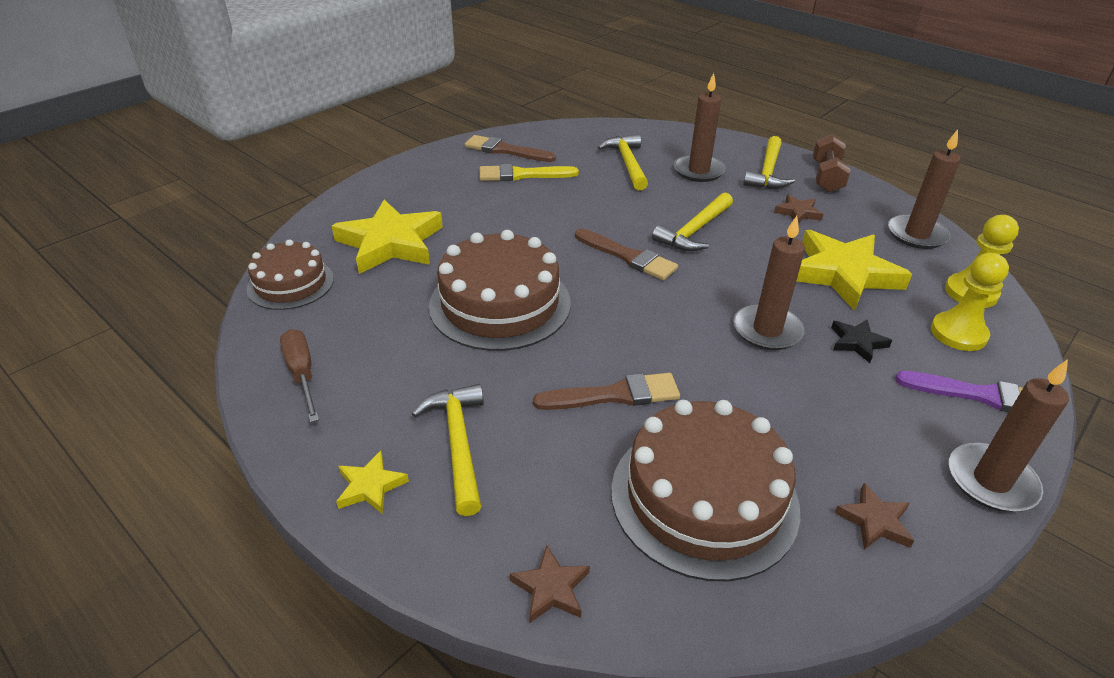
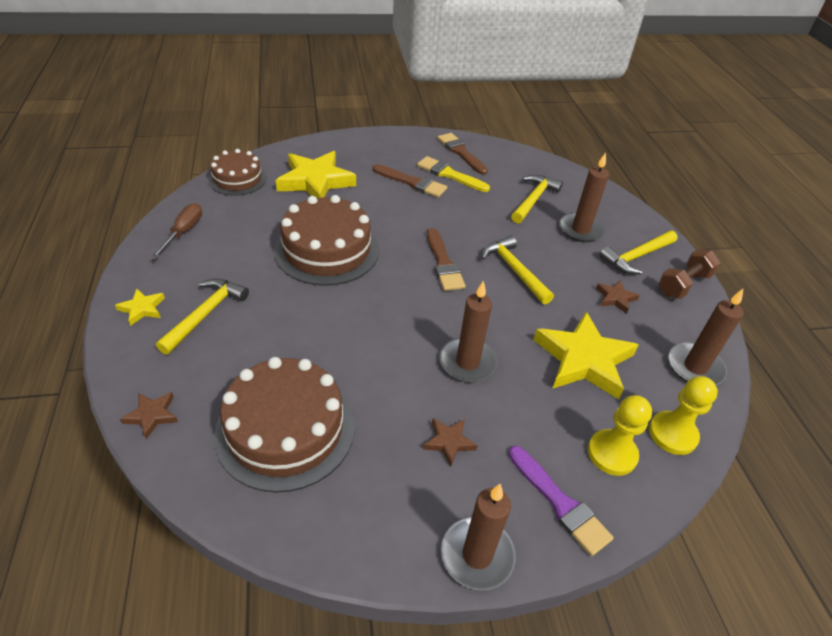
camera: 35 degrees right, 5 degrees up
(614, 395) = (317, 341): brown brush -> brown brush (412, 182)
(694, 231) = (514, 270): yellow hammer -> yellow hammer turned 75 degrees clockwise
(857, 342) = (520, 409): black star -> none
(874, 521) = (362, 516): brown star -> brown star (449, 442)

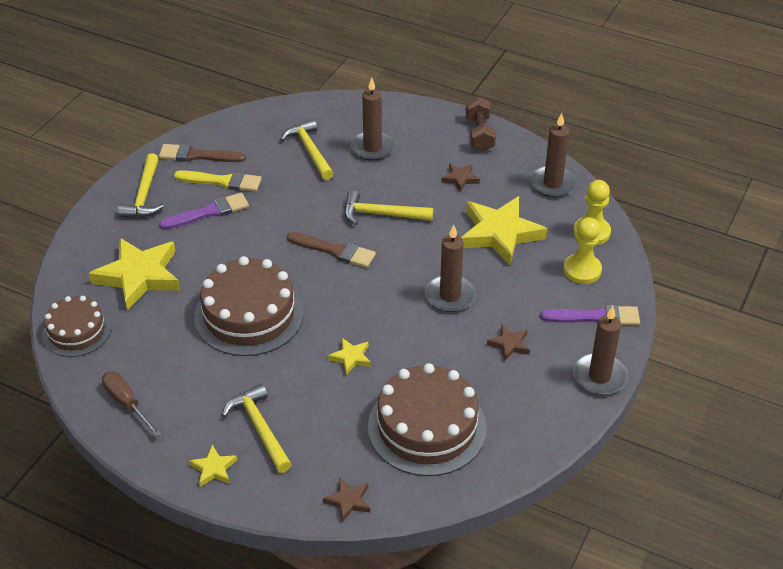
camera: 50 degrees left, 0 degrees up
(330, 332) = (351, 358): none -> yellow star
(412, 182) = (209, 212): brown brush -> purple brush
(449, 174) = (222, 181): yellow brush -> yellow brush turned 150 degrees counterclockwise
(636, 257) = (430, 138): yellow hammer -> yellow hammer (144, 195)

